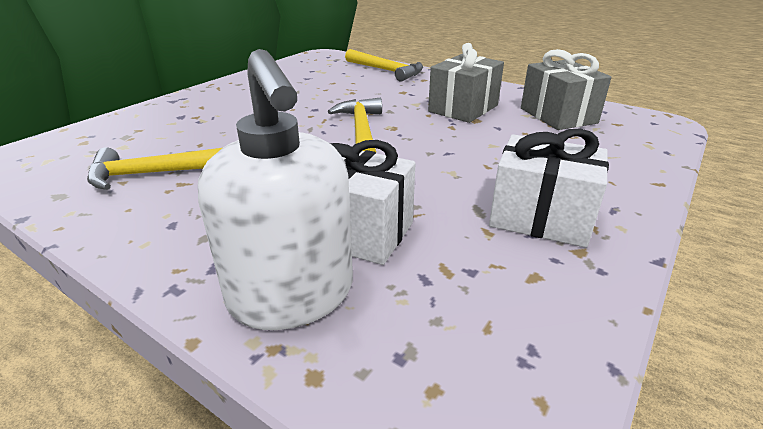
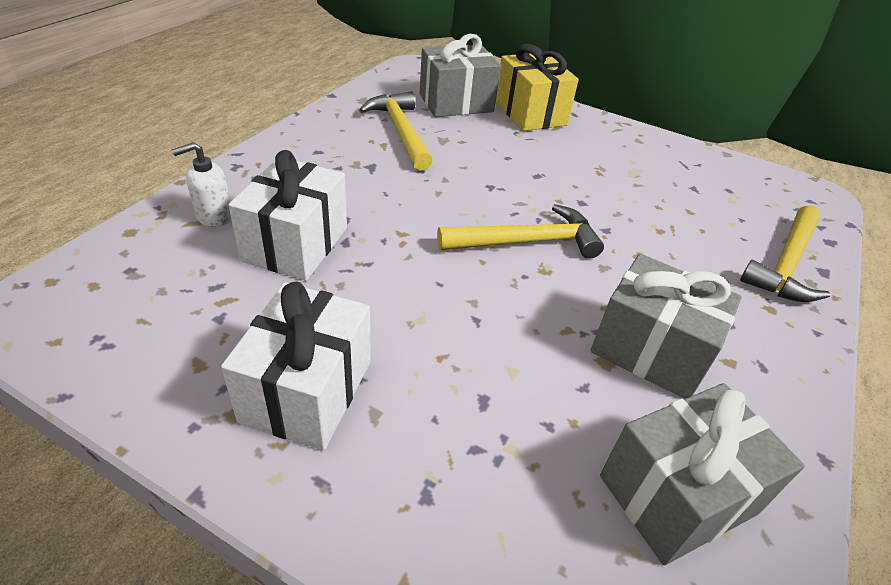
camera: 80 degrees right, 10 degrees up
(119, 143) = (456, 103): none -> grey gift
(168, 113) = (530, 113): none -> yellow gift
(292, 295) = (214, 216): white soap dispenser -> white soap dispenser, size x0.45

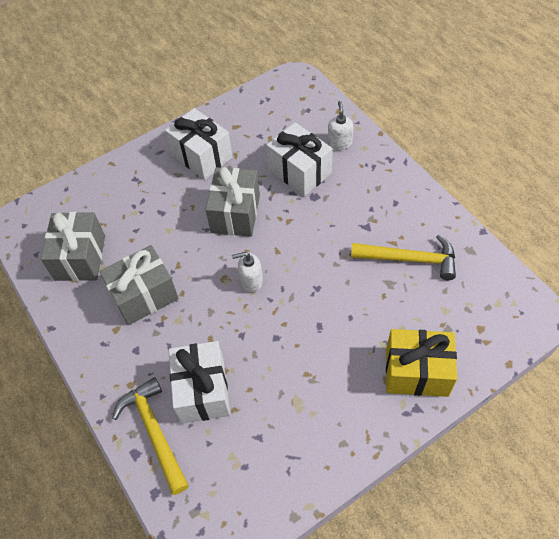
camera: 125 degrees right, 15 degrees up
(456, 103) = (450, 318): grey gift -> grey gift (235, 213)
(527, 242) = (251, 281): yellow hammer -> white soap dispenser
(701, 240) = (202, 391): none -> white gift

